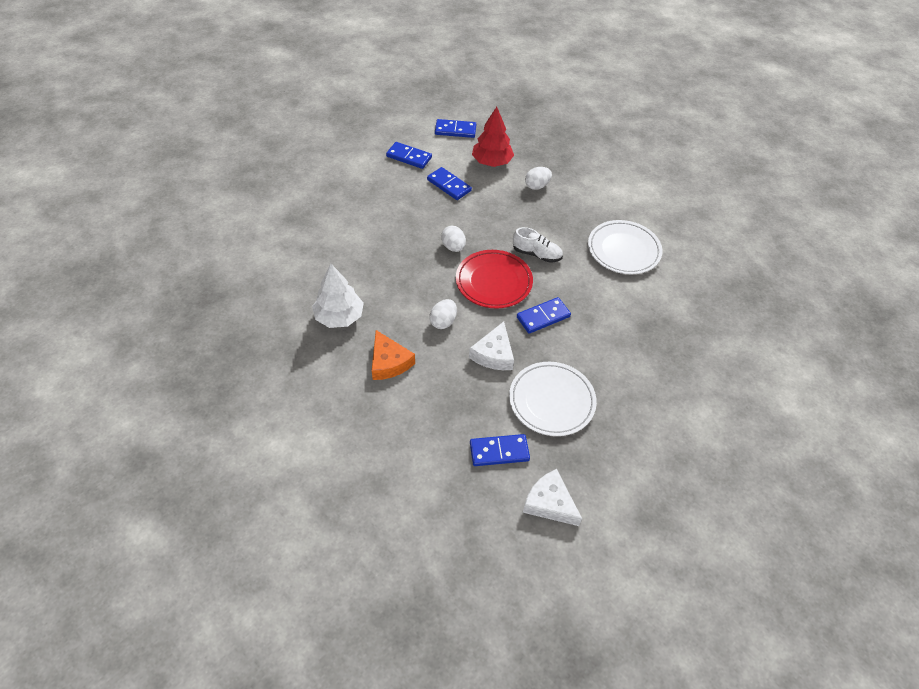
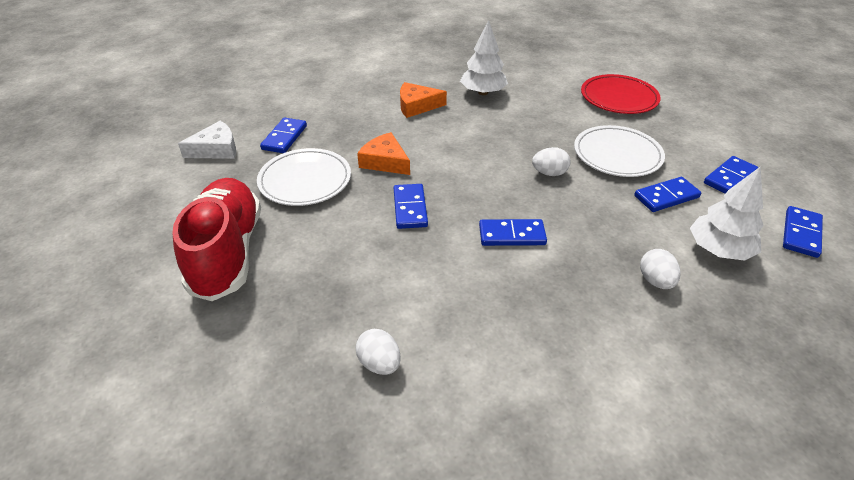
camera: 115 degrees right, 10 degrees down
(443, 322) = (444, 142): white egg -> white egg (379, 363)
(492, 162) = (719, 250): red tree -> white tree
(493, 282) = (482, 187): red plate -> red plate (618, 98)
(494, 354) = (385, 161): white cheese -> orange cheese
(536, 254) = (512, 235): white shoe -> blue domino
(623, 250) = (484, 329): white plate -> white plate (617, 155)
(659, 409) = (227, 252): none -> red shoe

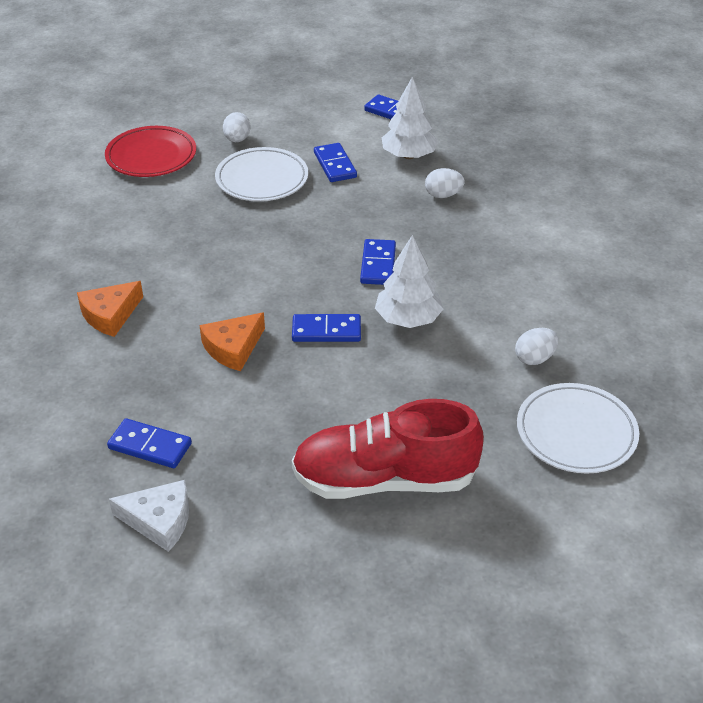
camera: 85 degrees left, 0 degrees up
(216, 149) = (159, 520): white cheese -> white cheese turned 120 degrees clockwise
(305, 180) = (257, 419): white plate -> white plate (576, 432)
(417, 106) = (110, 315): orange cheese -> orange cheese turned 45 degrees clockwise
(483, 92) = (97, 254): white tree -> white tree (408, 319)
(549, 173) = (284, 227): white egg -> white egg (237, 139)
(730, 178) = (313, 125): blue domino -> none

